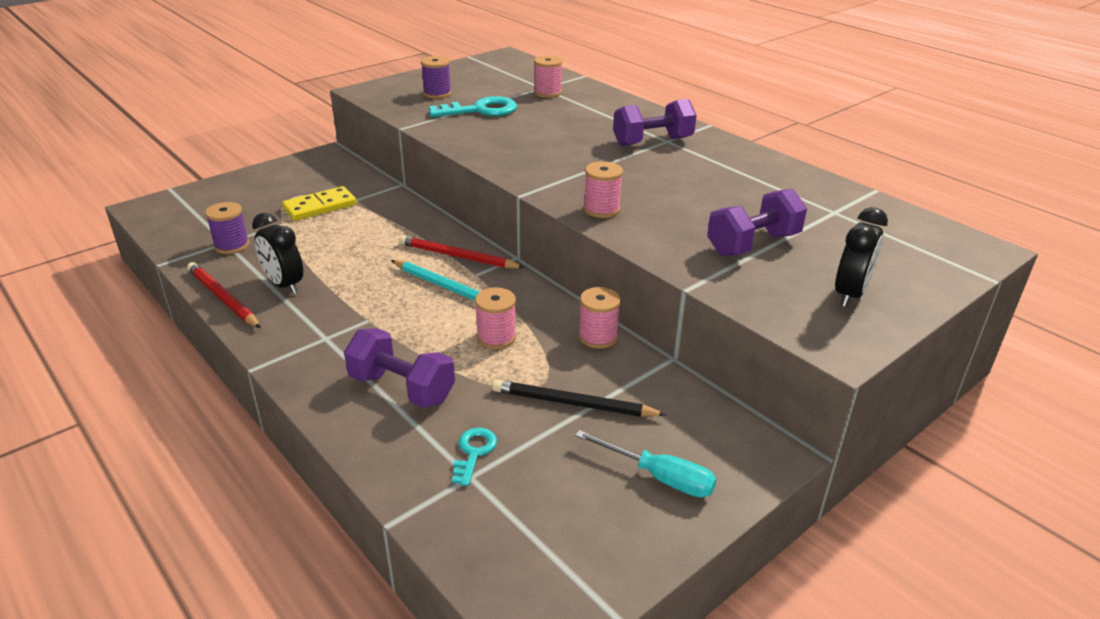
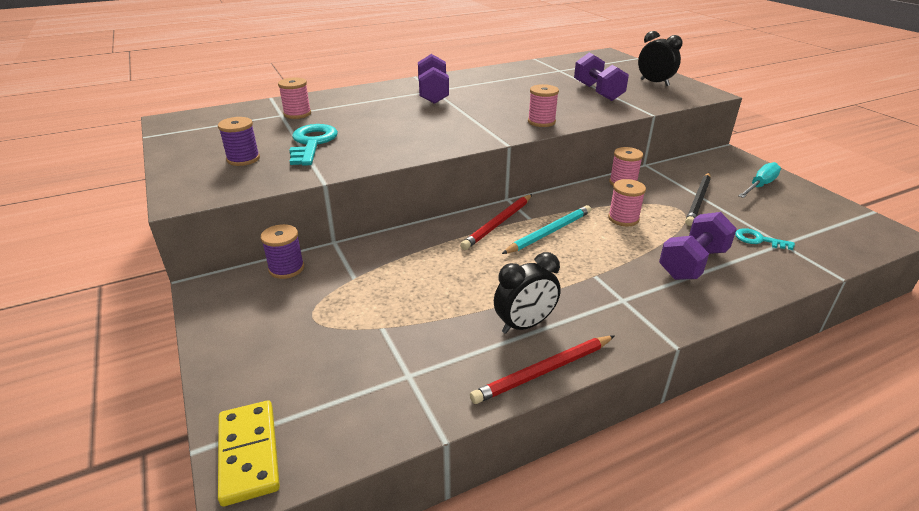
camera: 75 degrees left, 0 degrees up
(232, 245) = (420, 369): purple spool -> purple spool (286, 268)
(320, 206) = (354, 298): yellow domino -> yellow domino (248, 453)

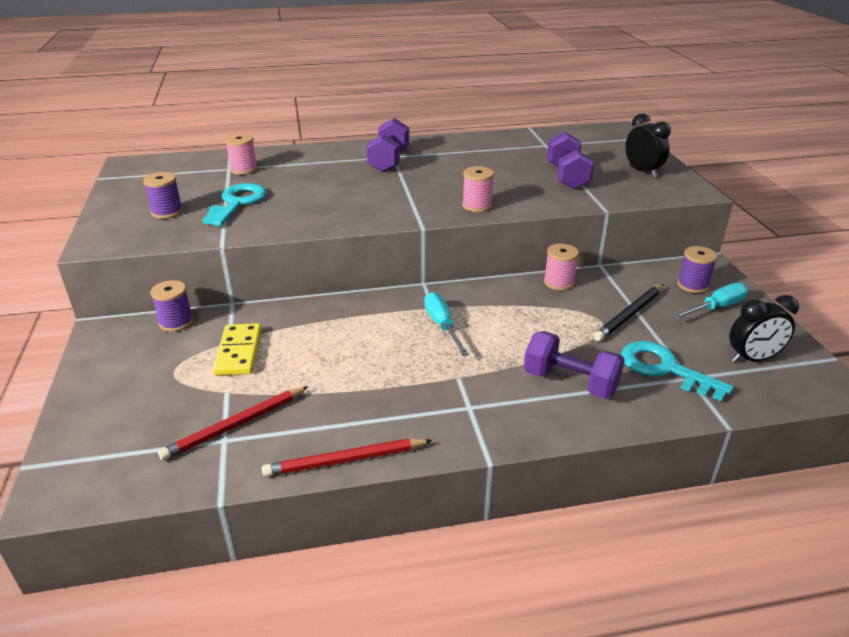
camera: 15 degrees right, 0 degrees up
(248, 453) = (61, 478): yellow domino -> yellow domino (238, 352)
(498, 223) = (397, 308): red pencil -> red pencil (235, 425)
(524, 325) = (356, 414): black clock -> black clock (752, 359)
(549, 232) = (442, 325): turquoise pencil -> turquoise screwdriver
(623, 218) = (530, 322): pink spool -> none
(692, 263) = (570, 382): purple dumbbell -> purple dumbbell turned 60 degrees clockwise
(729, 171) = (692, 285): none -> purple spool
(758, 240) = (664, 369): turquoise key -> turquoise key, size x1.81

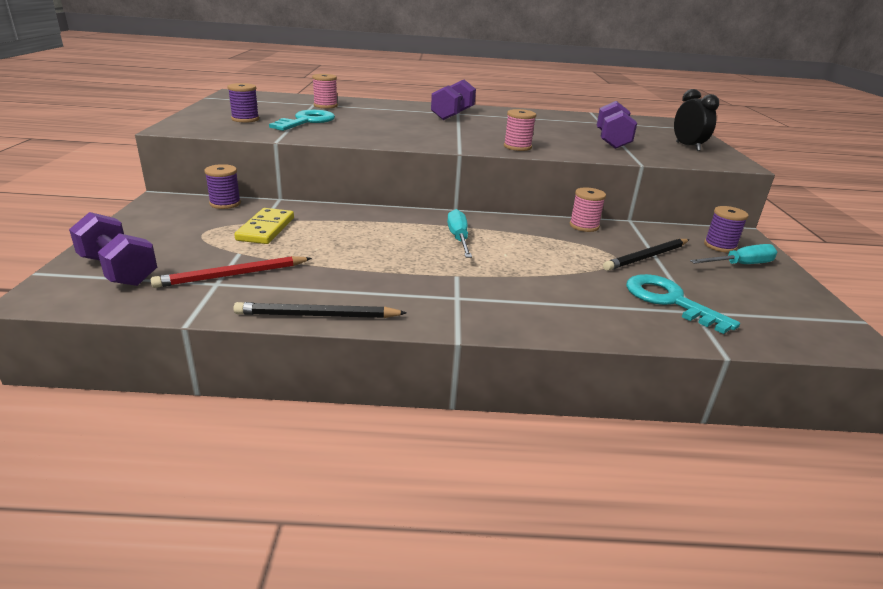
camera: 10 degrees right, 5 degrees down
(345, 460) = (318, 315): red pencil -> black pencil
(570, 382) = (566, 295): purple dumbbell -> purple dumbbell (118, 270)
(752, 359) = (769, 307): black clock -> none

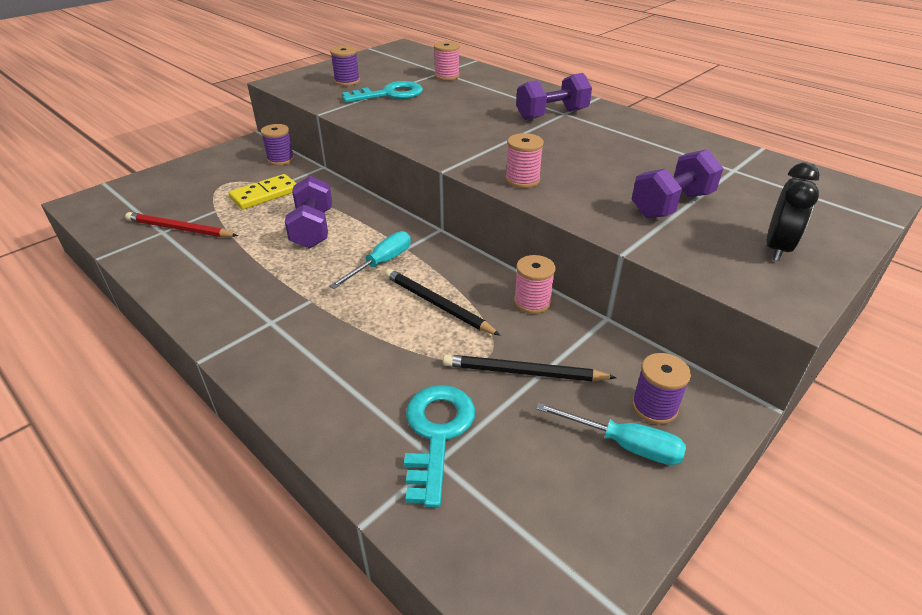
camera: 45 degrees right, 10 degrees up
(118, 270) = (136, 198): purple dumbbell -> purple dumbbell (313, 229)
(318, 315) = (165, 288): black pencil -> black pencil (437, 304)

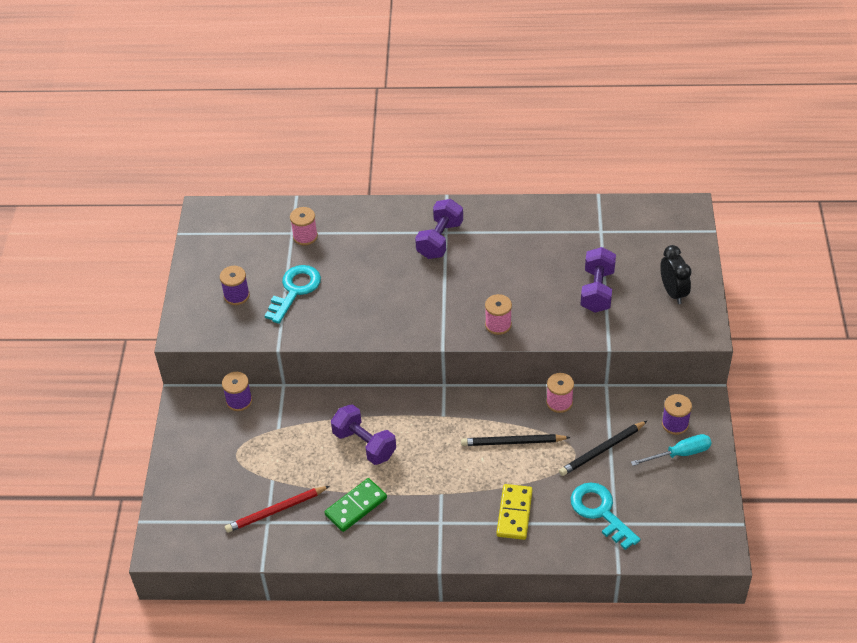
camera: 40 degrees left, 10 degrees up
(232, 263) = (356, 506): none -> green domino
(264, 194) = (284, 441): yellow domino -> yellow domino (514, 513)
(381, 263) = (445, 438): turquoise screwdriver -> none

